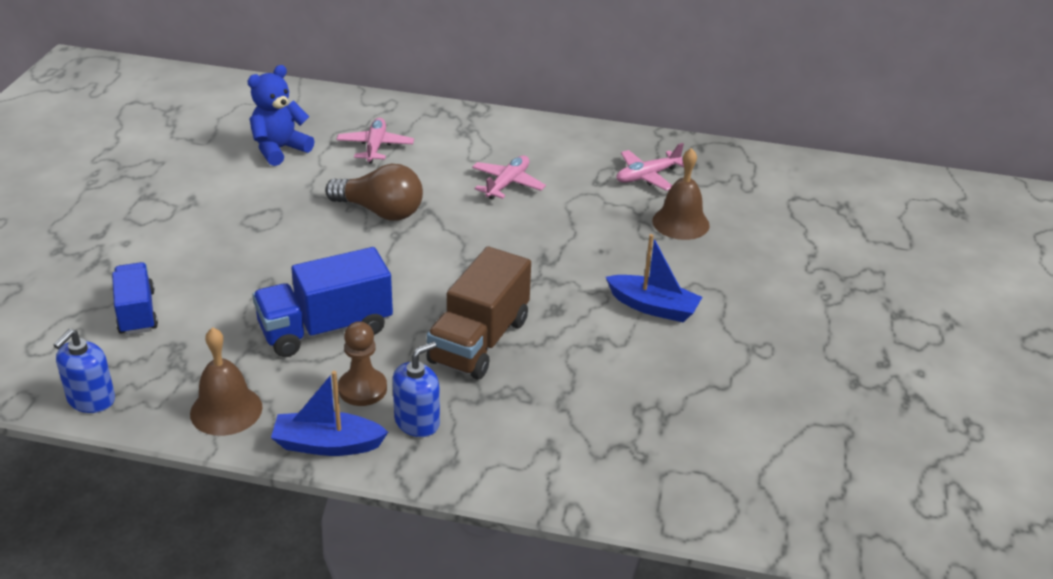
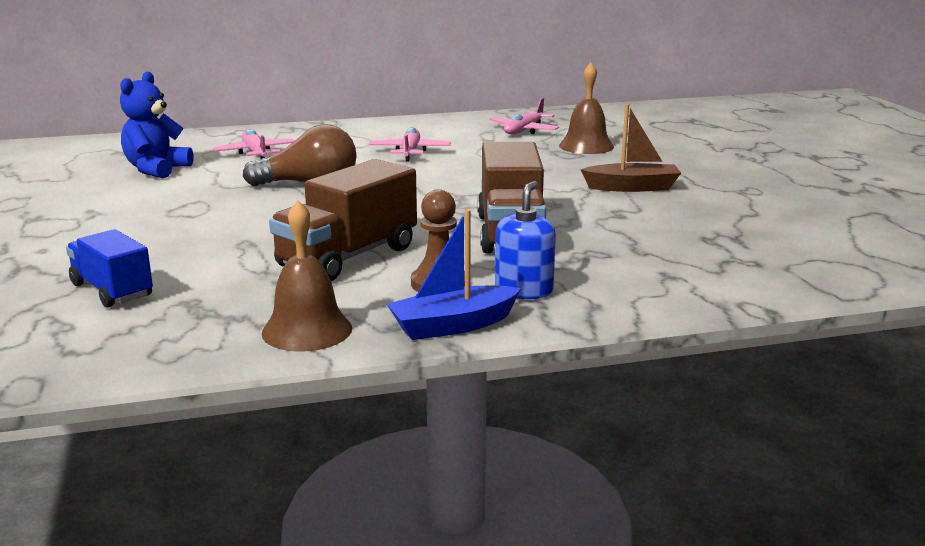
camera: 25 degrees left, 15 degrees down
(91, 400) = (125, 362): blue soap dispenser -> none
(325, 329) = (347, 257): blue truck -> brown truck
(653, 307) = (632, 187): blue boat -> brown boat

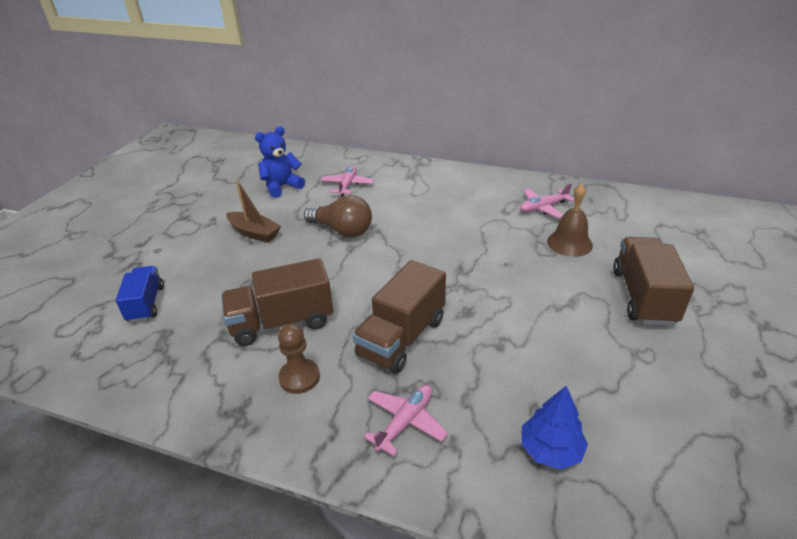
camera: 35 degrees right, 15 degrees up
(307, 330) = (185, 392): brown bell -> none
(410, 152) = (438, 212): pink plane -> pink plane (405, 422)
(453, 326) = (258, 430): blue boat -> none
(524, 290) = (339, 412): blue soap dispenser -> none
(632, 187) = (548, 312): brown boat -> brown boat (254, 233)
(701, 162) = (643, 296): none -> brown truck
(755, 254) = (550, 450): none -> blue tree

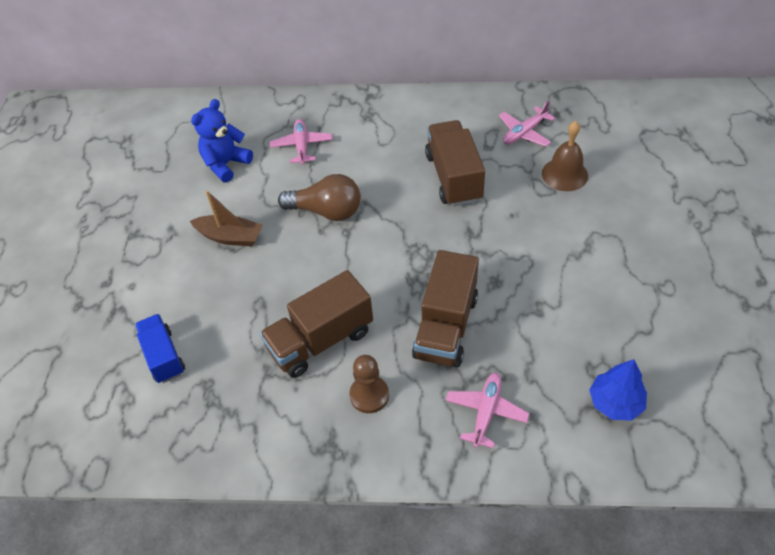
camera: 15 degrees left, 15 degrees up
(643, 296) = (649, 223): brown truck -> brown truck (453, 177)

